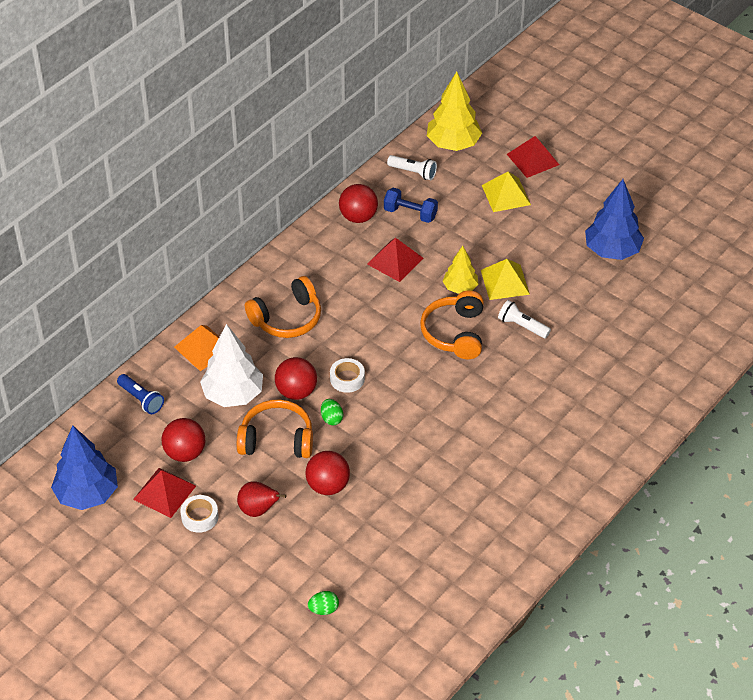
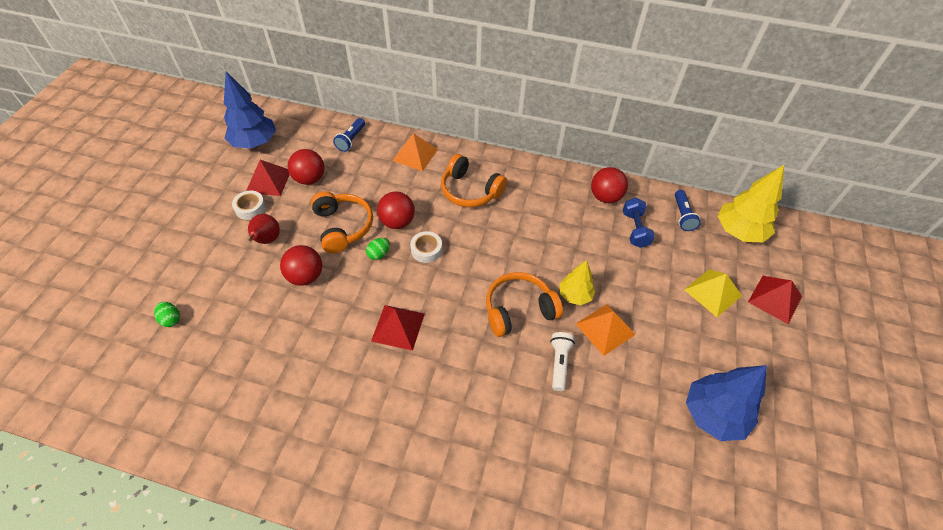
camera: 65 degrees right, 5 degrees up
(233, 394) = (377, 186): white tree -> none
(395, 261) = (574, 237): red pyramid -> red pyramid (398, 327)
(413, 172) = (682, 216): white flashlight -> blue flashlight
(505, 282) = (605, 329): yellow pyramid -> orange pyramid

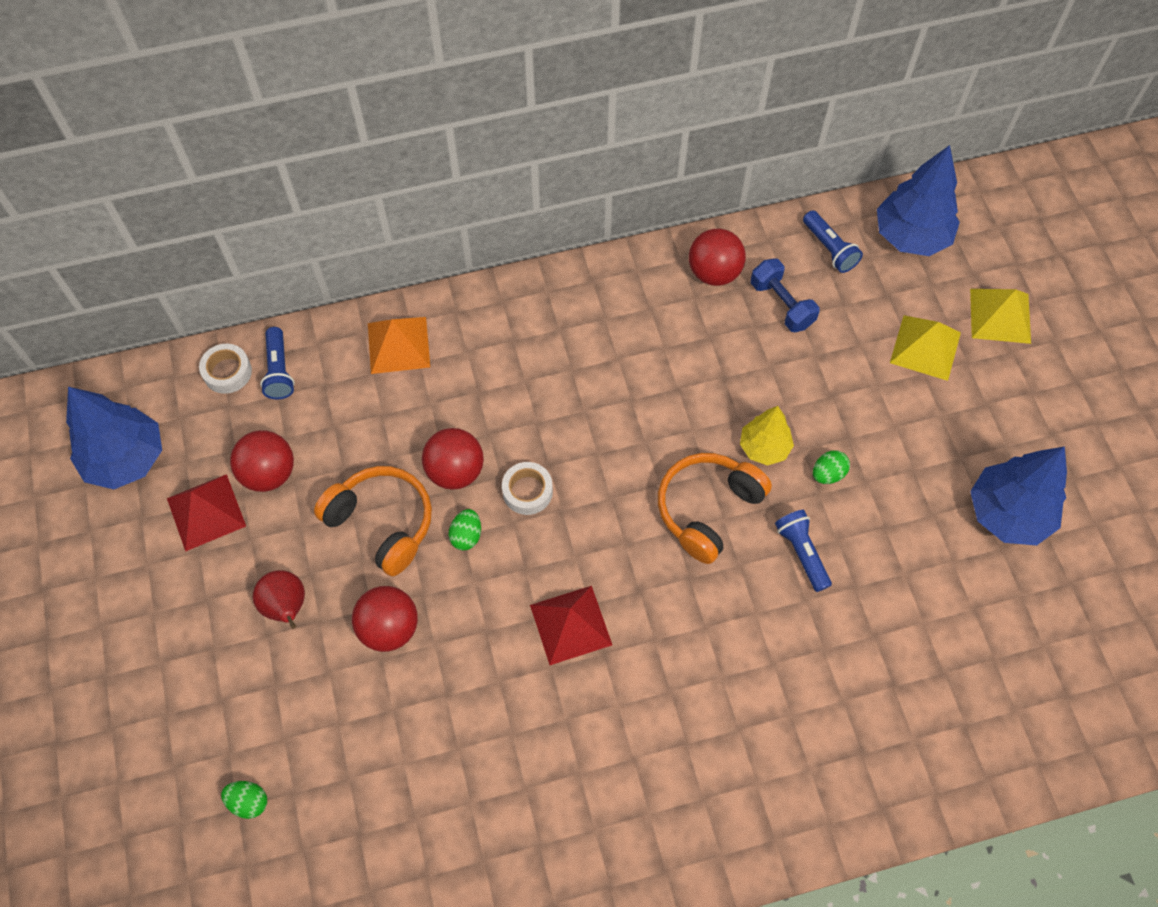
camera: 30 degrees left, 10 degrees up
(250, 208) = (216, 572): white tape -> white tape (227, 372)
(470, 191) = (523, 363): orange headphones -> none
(559, 363) = (801, 553): white flashlight -> blue flashlight
(605, 329) = (828, 474): orange pyramid -> green egg
(739, 232) = (911, 236): yellow tree -> blue tree
(775, 299) = (1000, 315): red pyramid -> yellow pyramid

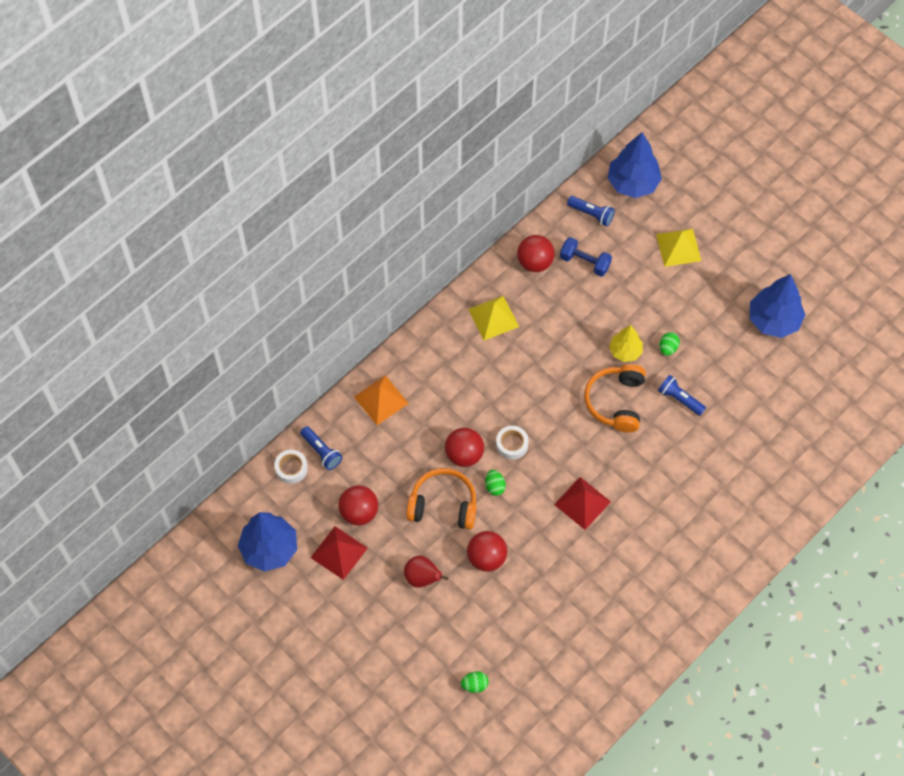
camera: 30 degrees left, 0 degrees up
(1000, 315) = (708, 207): yellow pyramid -> yellow pyramid (493, 317)

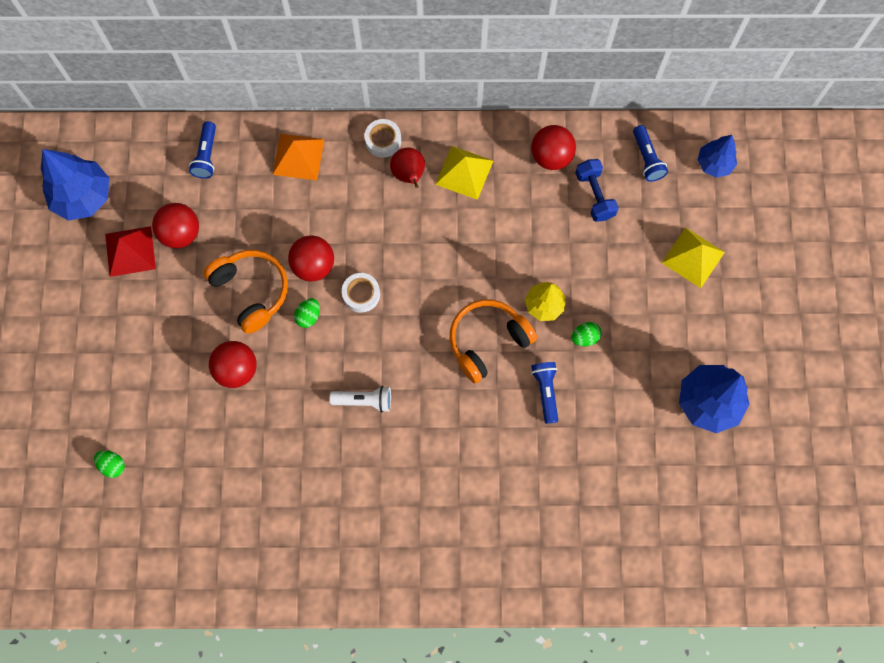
camera: 45 degrees right, 10 degrees up
(291, 468) = (169, 147): white tape -> white tape (383, 140)
(422, 578) = (169, 335): red pear -> red pear (409, 175)
(582, 503) = (364, 400): red pyramid -> white flashlight
(633, 183) = (714, 164): blue tree -> blue tree, size x0.60

